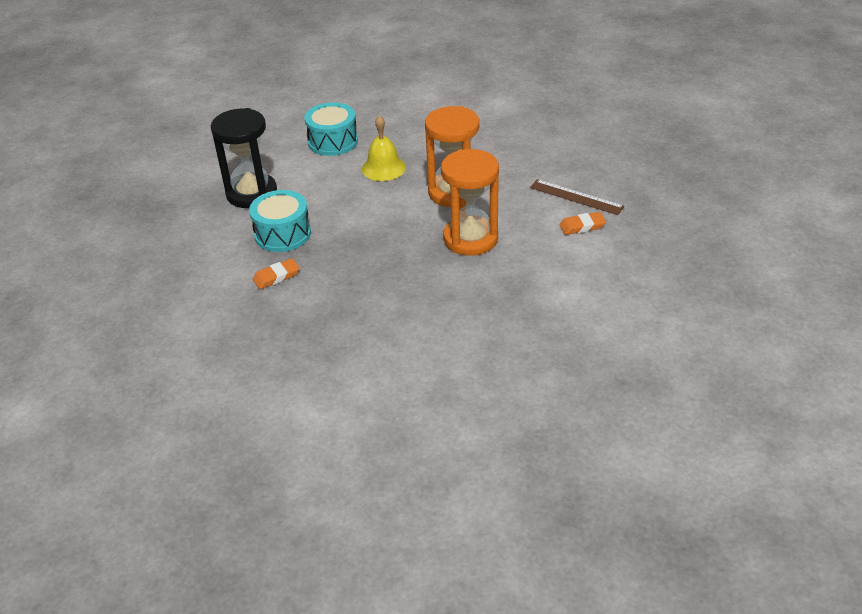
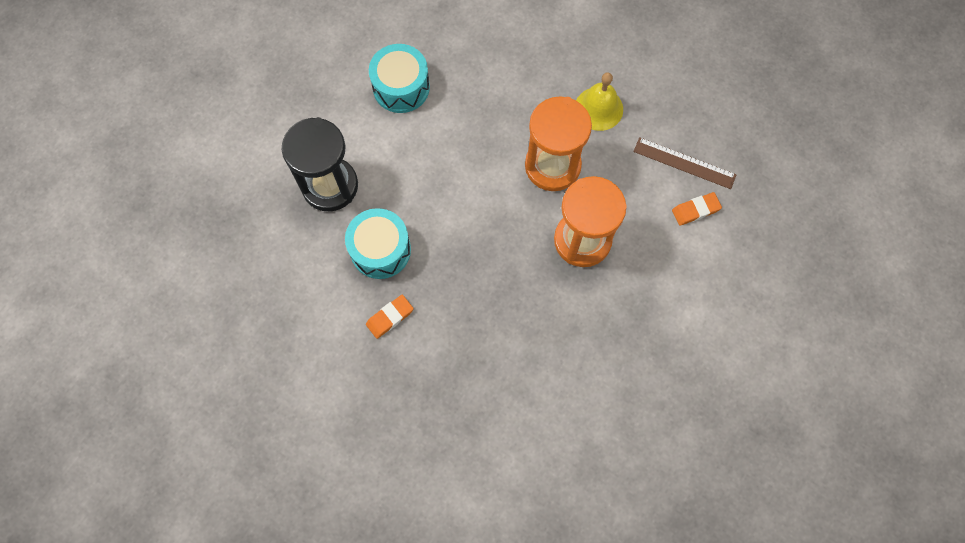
camera: 10 degrees left, 30 degrees up
(383, 168) = (468, 130): yellow bell -> yellow bell (598, 108)

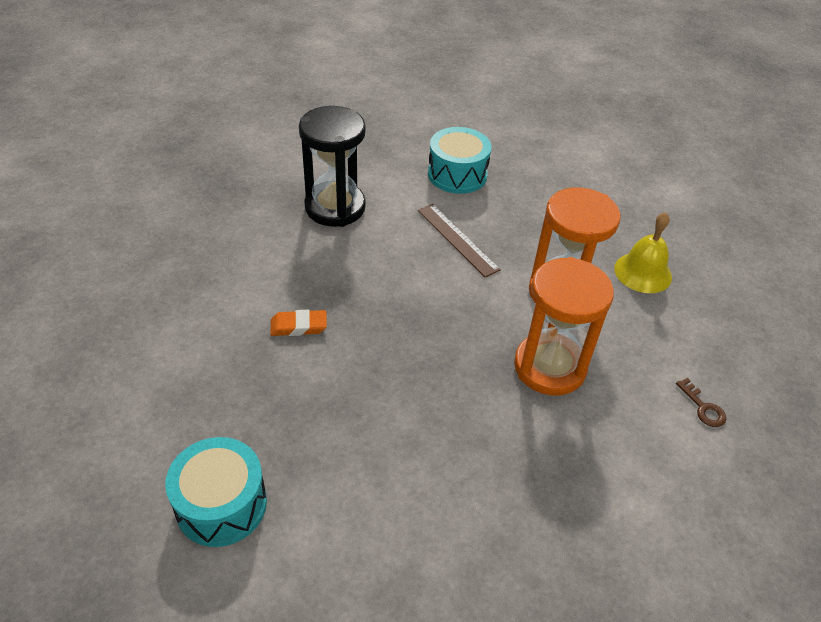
camera: 30 degrees right, 25 degrees down
(380, 250) = (337, 272): turquoise drum -> turquoise drum (221, 504)
(684, 163) = (714, 359): brown ruler -> brown ruler (457, 239)
(695, 210) = (703, 407): orange eraser -> brown key

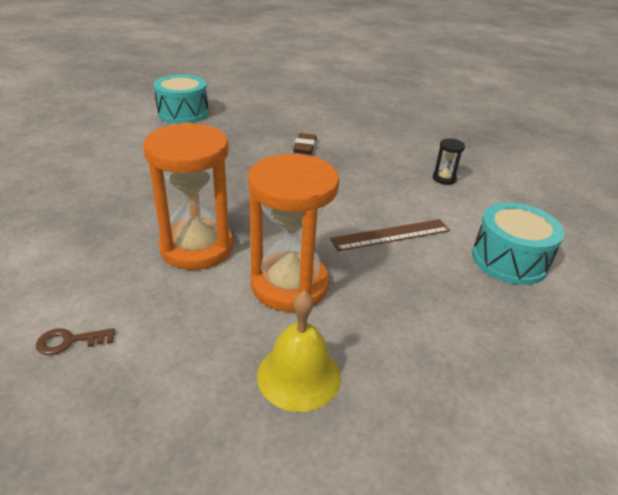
camera: 105 degrees right, 10 degrees down
(298, 326) = (304, 147): orange eraser -> brown eraser
(335, 207) = (444, 178): black hourglass -> black hourglass, size x0.42

